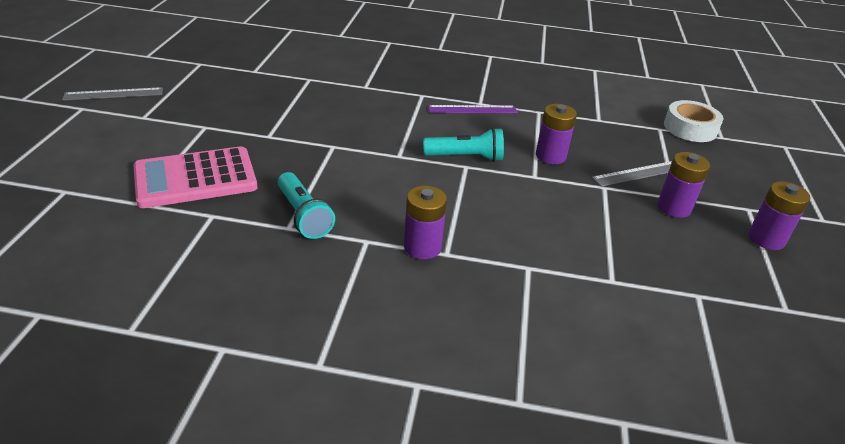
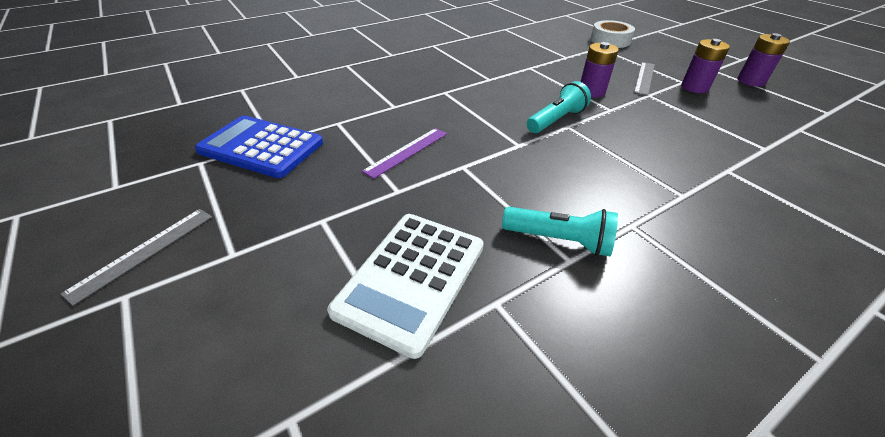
camera: 40 degrees left, 5 degrees up
(195, 178) = (412, 278): pink calculator -> white calculator
(242, 71) = (261, 147): none -> blue calculator
(422, 247) = (666, 202): purple battery -> none
(472, 109) = (494, 85): purple ruler -> purple ruler (407, 152)

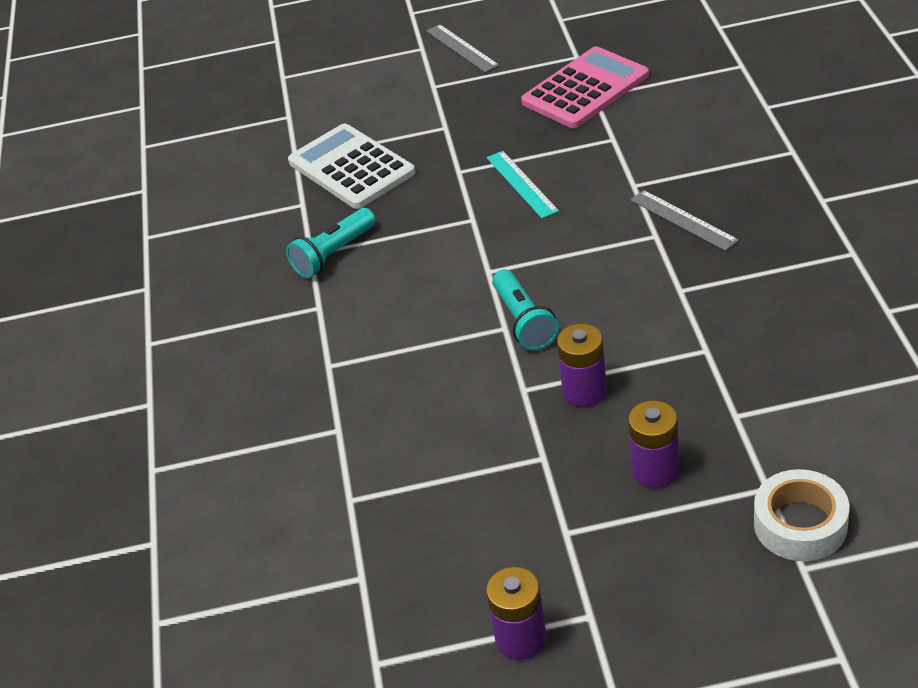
camera: 120 degrees right, 0 degrees up
(261, 147) = (585, 89): blue calculator -> pink calculator
(407, 152) = (521, 184): purple ruler -> turquoise ruler
(644, 78) = (602, 484): grey ruler -> grey ruler (683, 220)
(694, 87) = (538, 533): purple battery -> purple battery (655, 471)

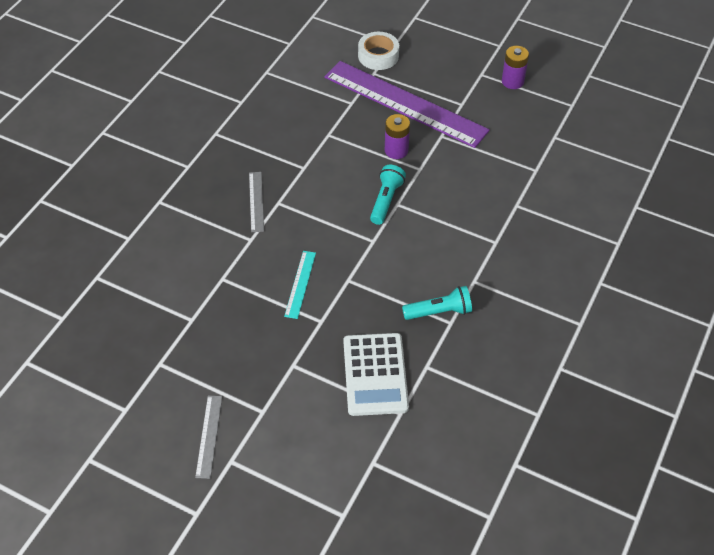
camera: 150 degrees left, 10 degrees up
(585, 89) = (189, 329): pink calculator -> none
(655, 471) = (405, 103): purple battery -> purple ruler

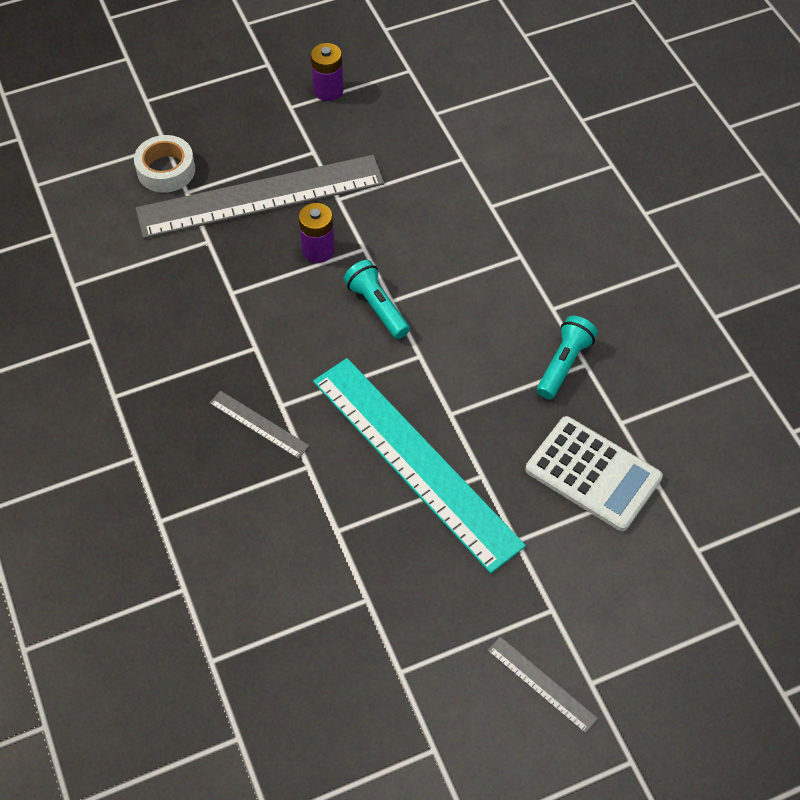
camera: 50 degrees left, 5 degrees up
(300, 284) = (415, 461): turquoise ruler -> turquoise ruler, size x2.44
(405, 103) = (260, 196): purple ruler -> grey ruler

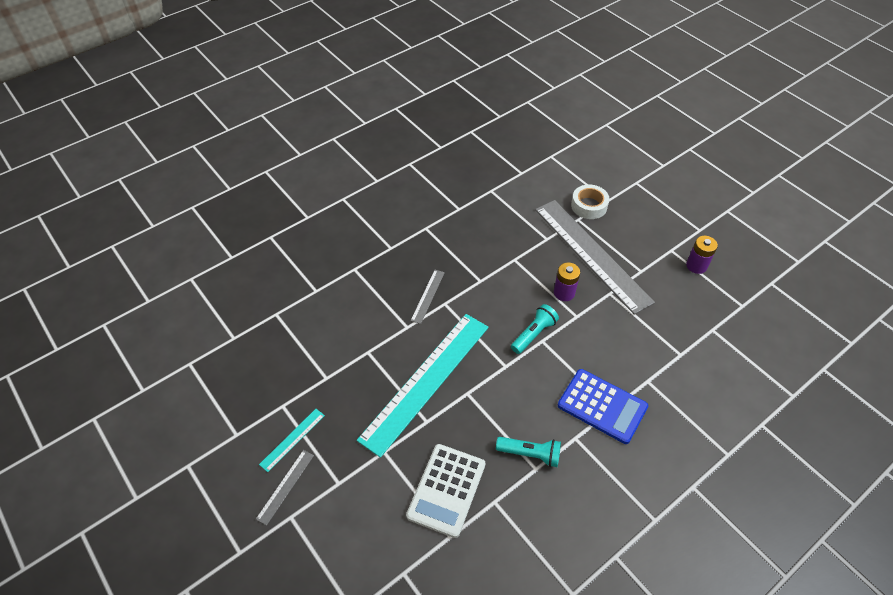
camera: 75 degrees right, 5 degrees down
(465, 664) = (292, 439): none -> turquoise ruler
(514, 265) = (602, 406): none -> blue calculator

